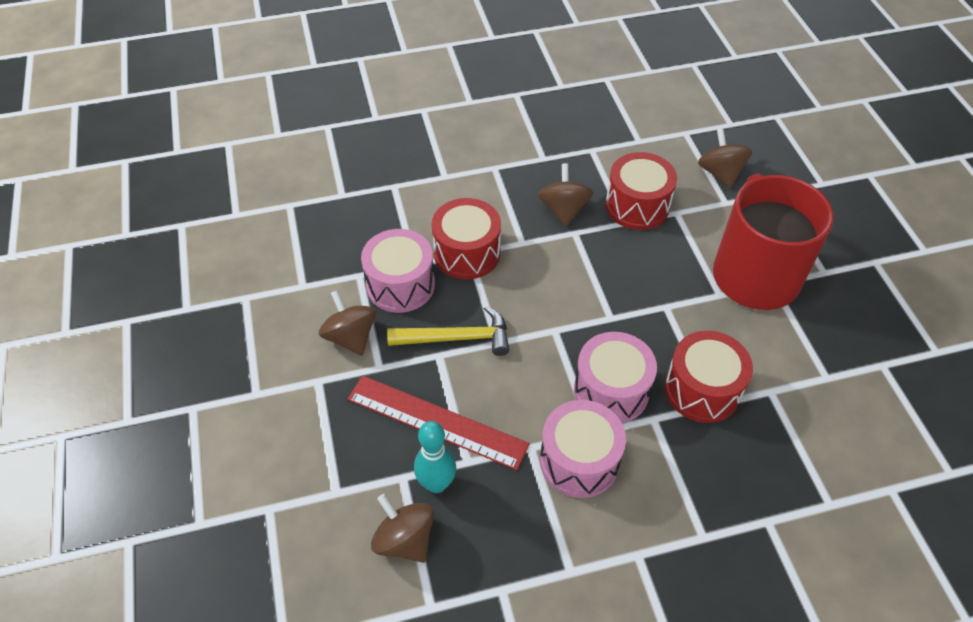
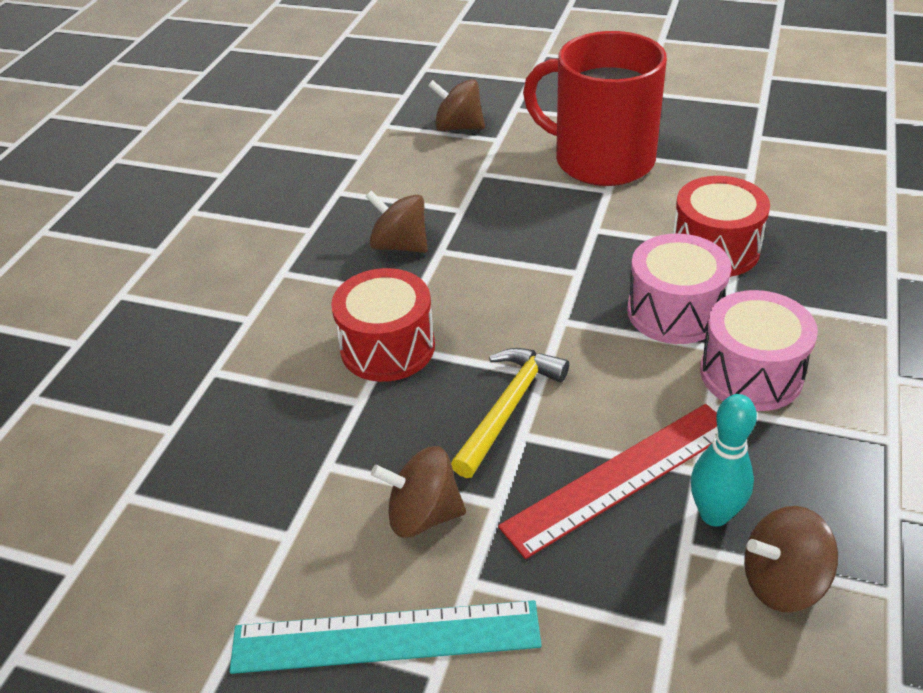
camera: 55 degrees left, 10 degrees down
(264, 361) = (385, 637): none -> turquoise ruler
(400, 285) = (381, 428): pink drum -> none
(637, 206) = (446, 193): red drum -> none

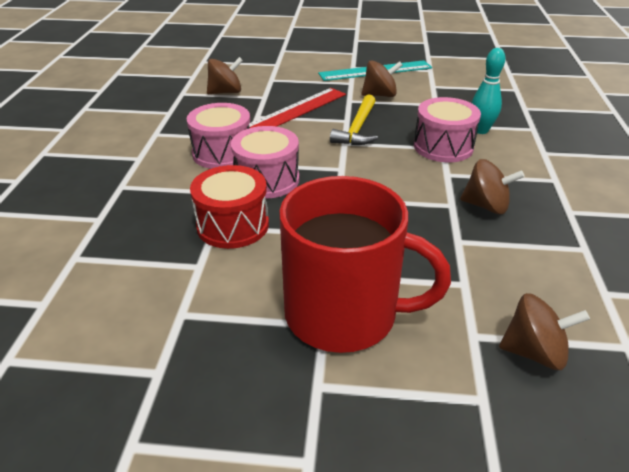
camera: 165 degrees right, 5 degrees down
(387, 347) = (443, 147): red drum -> pink drum
(714, 514) = (251, 105): turquoise bowling pin -> turquoise bowling pin (480, 130)

